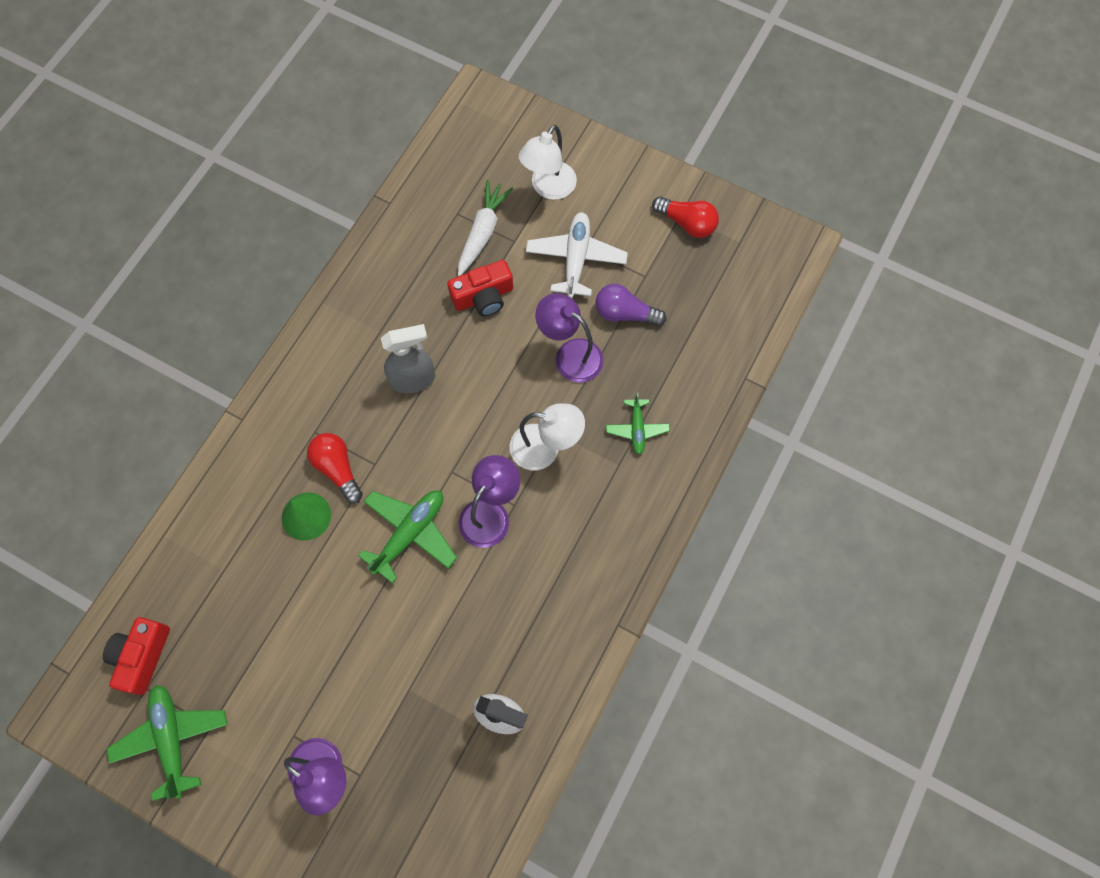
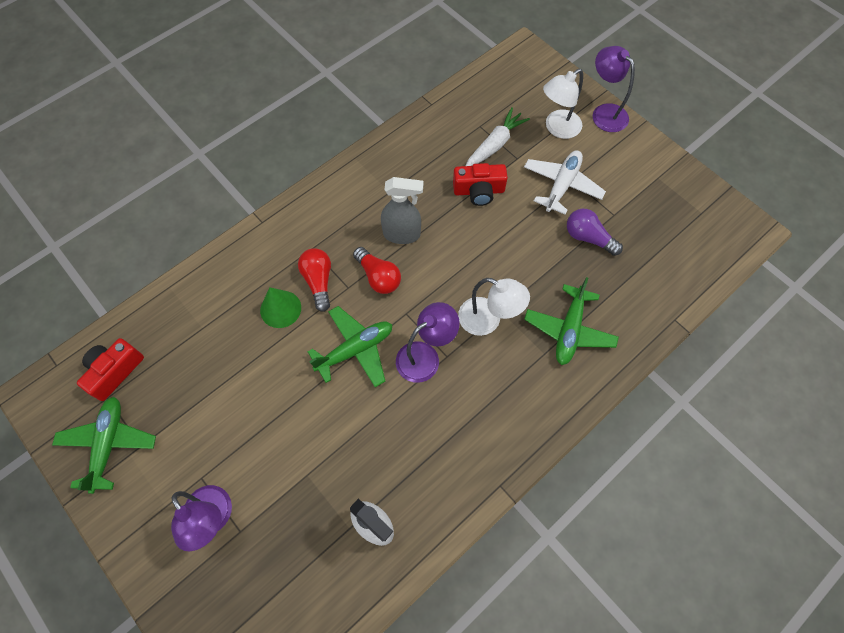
camera: 20 degrees right, 5 degrees down
(570, 355) = (532, 255): purple lamp -> purple lamp (604, 112)
(637, 429) = (569, 330): green plane -> green plane, size x1.68
(687, 223) = (661, 186): red light bulb -> red light bulb (378, 277)

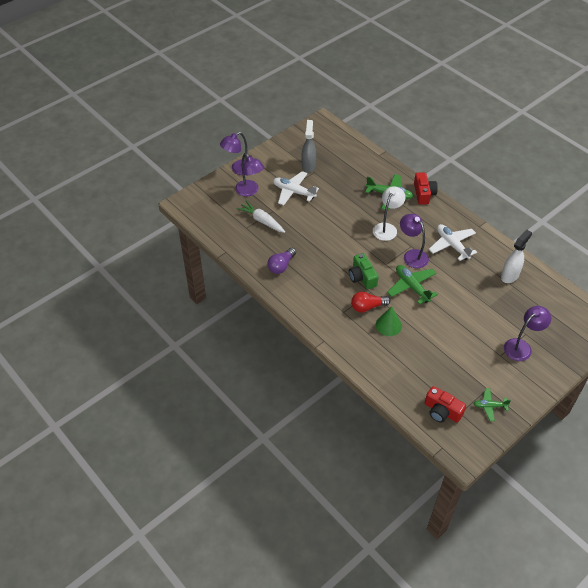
camera: 90 degrees left, 15 degrees down
(108, 444) = (489, 406): green plane -> green plane, size x0.59
(378, 277) = (362, 277): red light bulb -> green camera
(402, 234) = (331, 266): grey spray bottle -> grey spray bottle (308, 166)
(449, 427) = (452, 245): none -> white plane
(479, 191) = (298, 229): red camera -> red camera (423, 194)
(557, 128) = (250, 191): white lamp -> purple lamp
(588, 238) = (330, 183): purple light bulb -> purple light bulb (281, 266)

